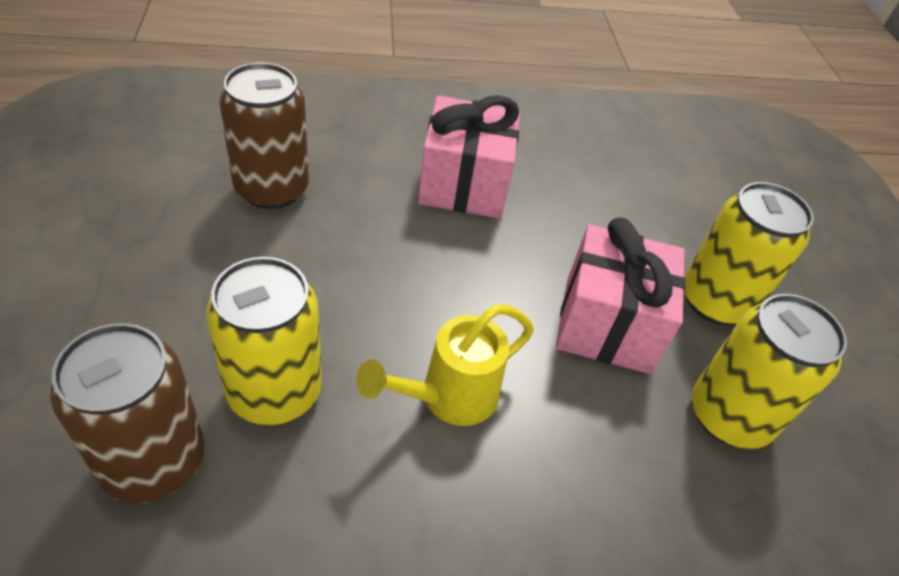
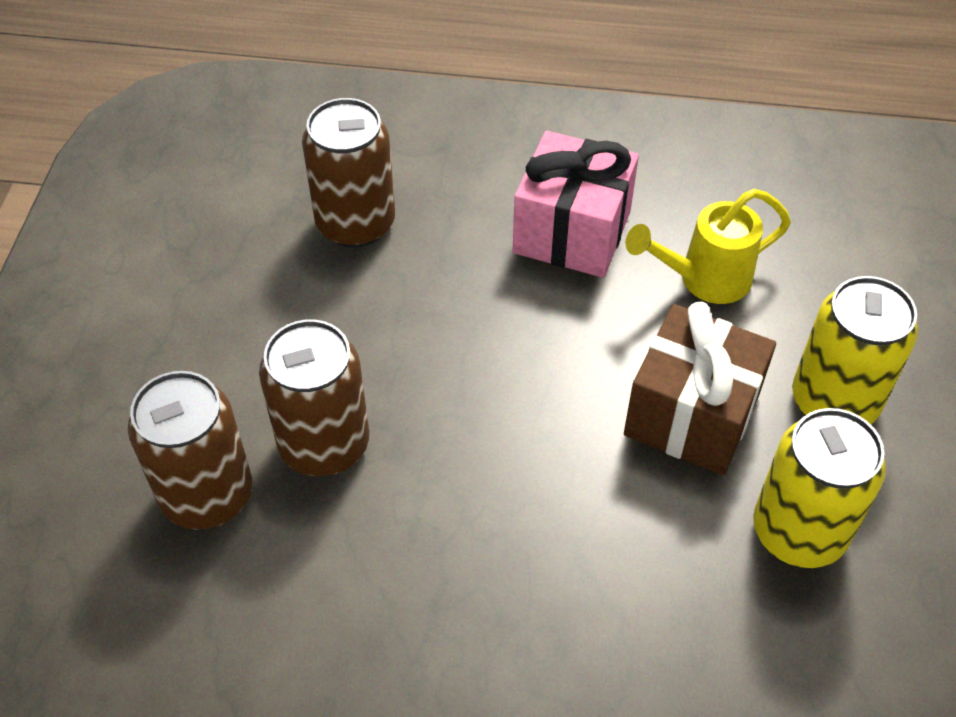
camera: 20 degrees right, 5 degrees up
(274, 391) = (324, 444): yellow can -> brown can
(447, 398) = (493, 472): yellow watering can -> yellow watering can (703, 280)
(607, 325) = (691, 415): pink gift -> brown gift

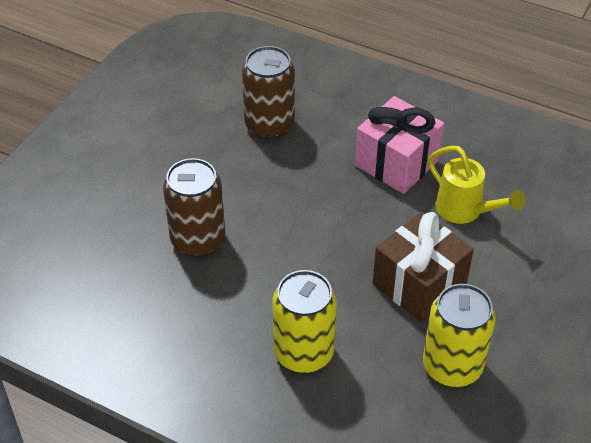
camera: 20 degrees right, 5 degrees down
(207, 495) = (123, 247): brown can -> none
(703, 280) = (465, 211): yellow watering can -> yellow watering can turned 135 degrees counterclockwise
(834, 401) = (512, 302): yellow can -> yellow can (303, 352)

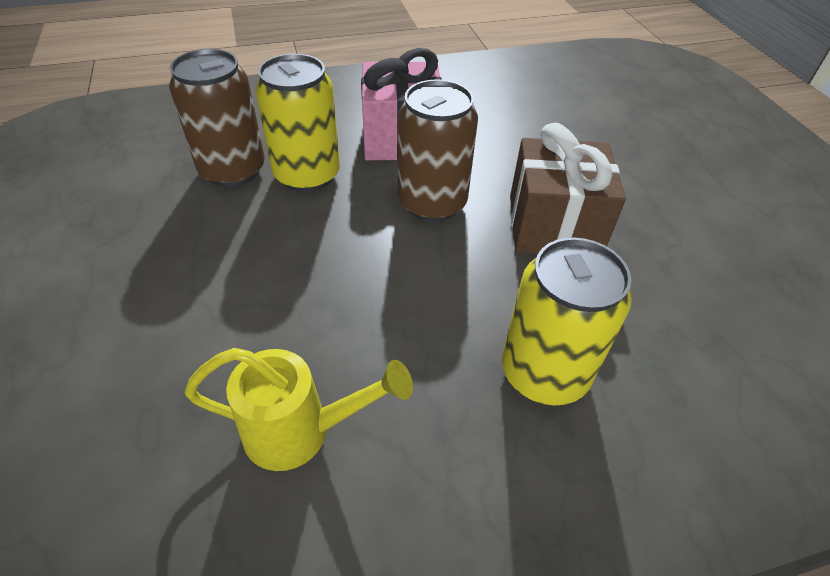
camera: 45 degrees left, 0 degrees up
(198, 240) = (275, 334): brown can -> brown can (432, 203)
(452, 366) = (677, 277): yellow can -> yellow can (307, 175)
(465, 211) = (507, 144): yellow watering can -> yellow watering can (302, 432)

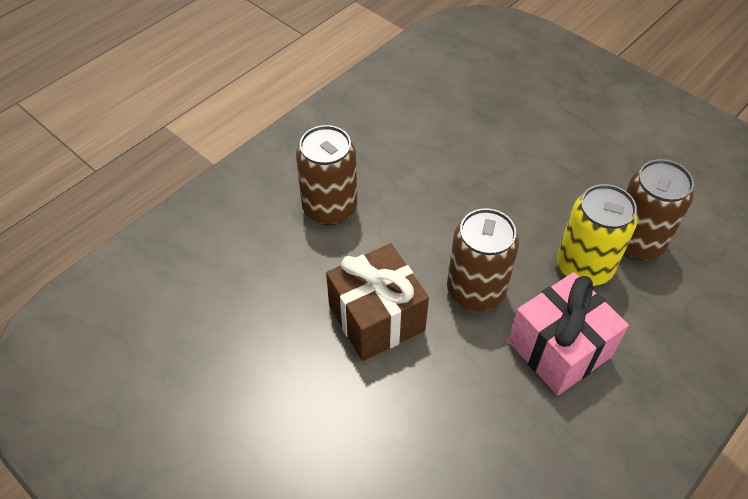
camera: 150 degrees right, 5 degrees up
(302, 432) = (425, 129): yellow watering can -> none
(544, 373) = (330, 208): yellow can -> brown can

